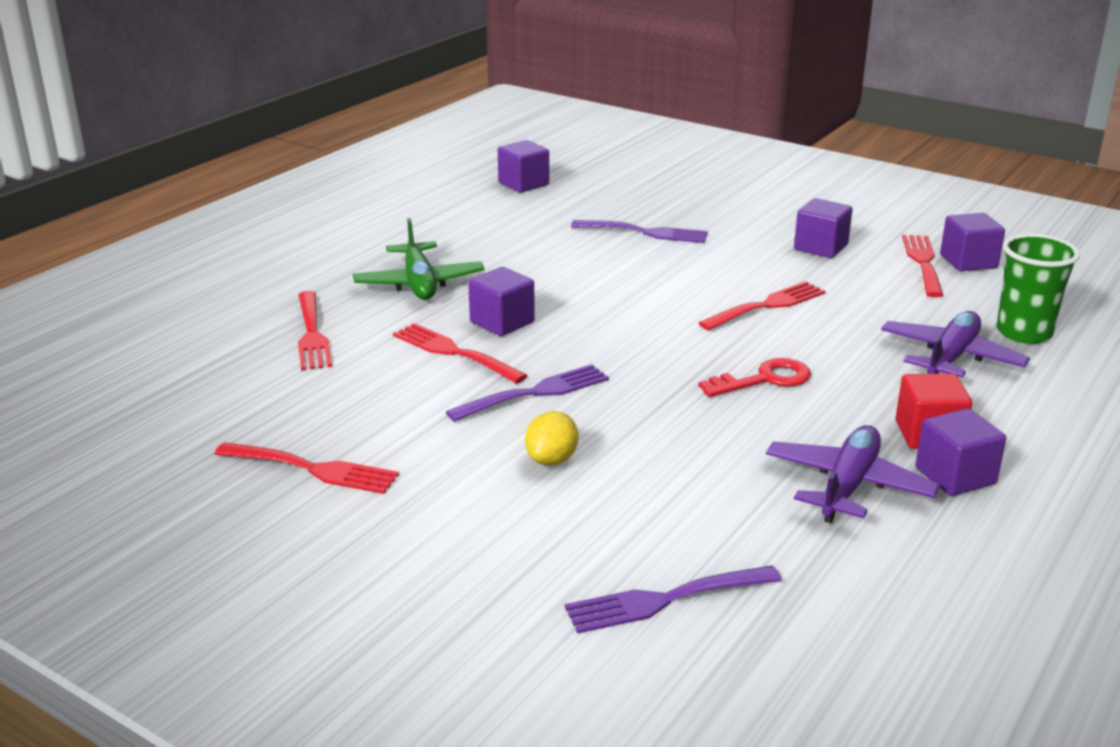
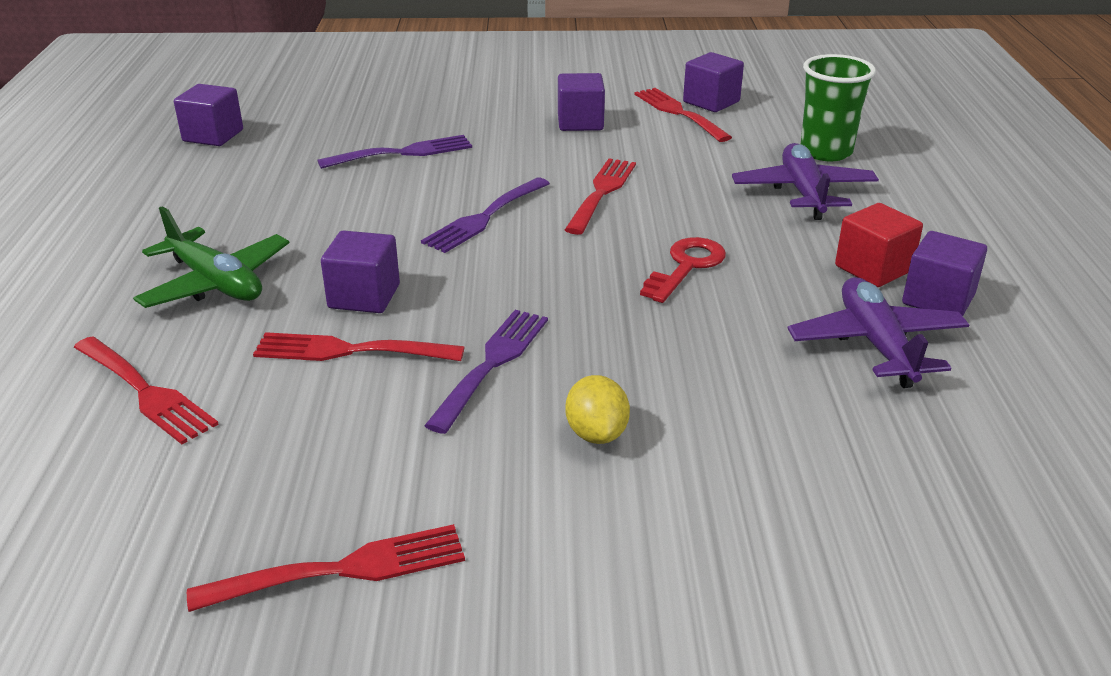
camera: 35 degrees left, 5 degrees up
(664, 600) = (881, 540): purple fork -> purple fork (484, 218)

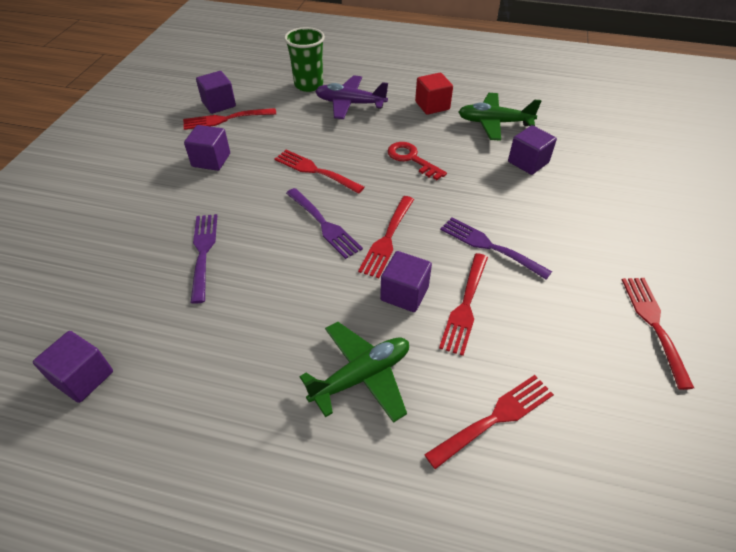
camera: 75 degrees left, 15 degrees up
(474, 269) = (387, 239): none -> red fork
(596, 433) = (552, 219): yellow lemon -> none
(876, 344) = (494, 123): purple plane -> green plane
(938, 299) = (463, 97): purple cube -> purple cube (528, 162)

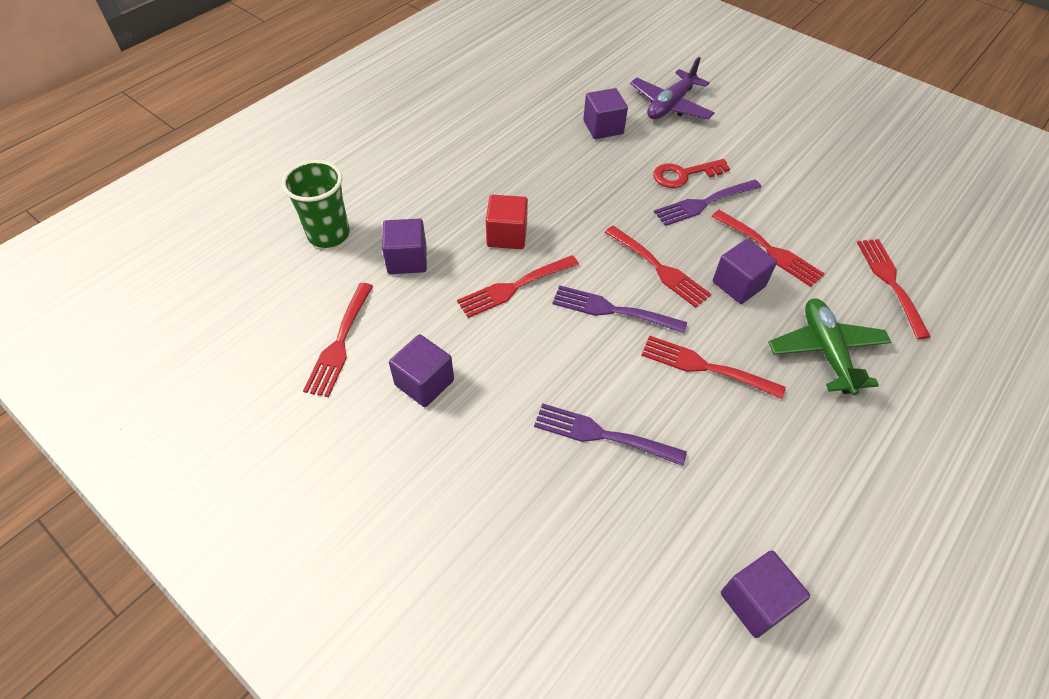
camera: 65 degrees left, 5 degrees up
(219, 104) = (295, 341): purple cube -> purple cube (407, 260)
(324, 225) = (612, 310): purple fork -> purple fork turned 150 degrees counterclockwise
(350, 104) = (404, 212): purple plane -> purple plane (670, 105)
(411, 159) = (545, 202): red key -> red key (684, 175)
(432, 105) = (461, 149): red cube -> red cube (507, 235)
(494, 123) = (526, 120): green plane -> none
(653, 324) = (827, 155): red fork -> red fork (704, 367)

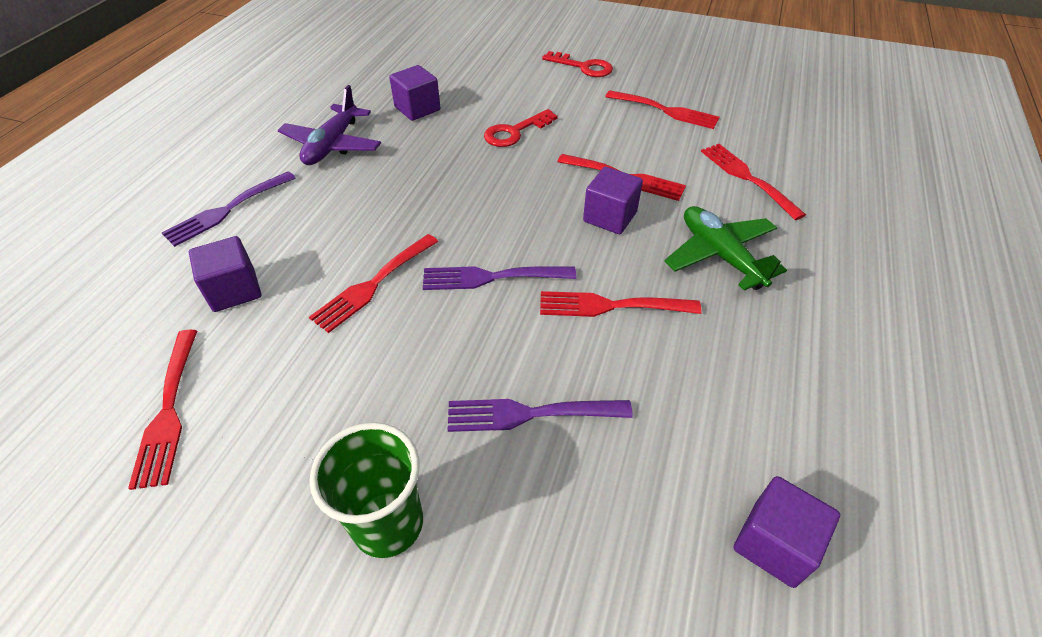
camera: 20 degrees left, 5 degrees down
(328, 234) = (124, 289): green cup -> green cup (388, 524)
(424, 383) = (295, 424): purple cube -> none
(507, 235) = (347, 234): red cube -> none
(659, 268) = (525, 223): red fork -> red fork (666, 111)
(670, 105) = (477, 76): purple plane -> purple plane (332, 145)
(704, 203) = (545, 152): purple fork -> purple fork (227, 210)
(778, 120) = (583, 67): none -> red key

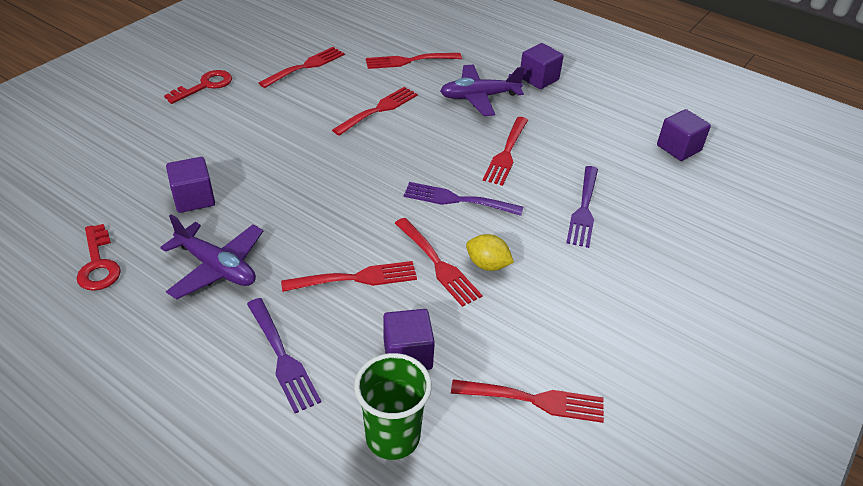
camera: 75 degrees left, 5 degrees down
(337, 229) = (356, 278): none -> red fork
(383, 327) = (487, 265): none -> yellow lemon
(388, 524) = (649, 285): green cup -> green cup (392, 437)
(491, 277) = (457, 200): purple fork -> purple fork turned 90 degrees clockwise
(515, 132) = (279, 147): red key -> red key (98, 264)
(610, 217) = (418, 129): purple cube -> purple cube (539, 79)
(720, 255) = (479, 97): green plane -> purple plane

